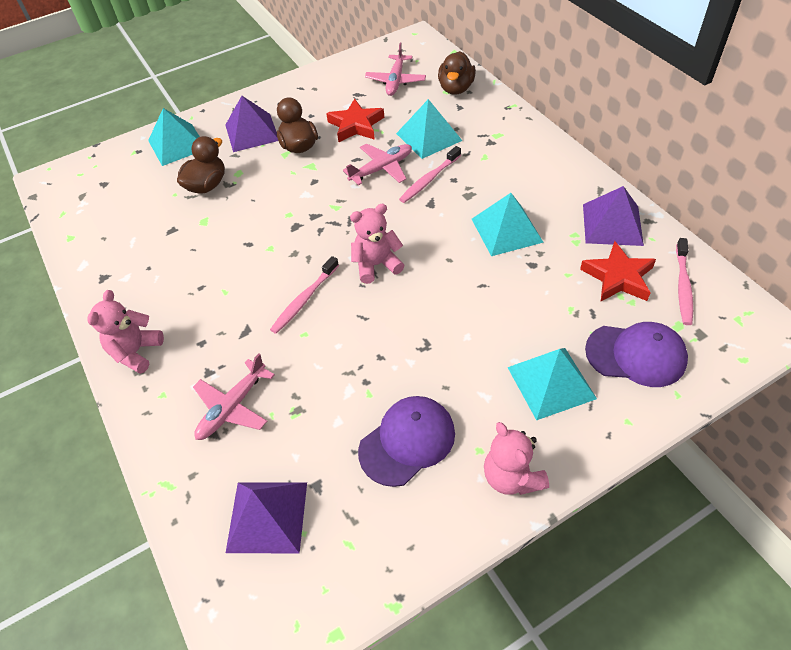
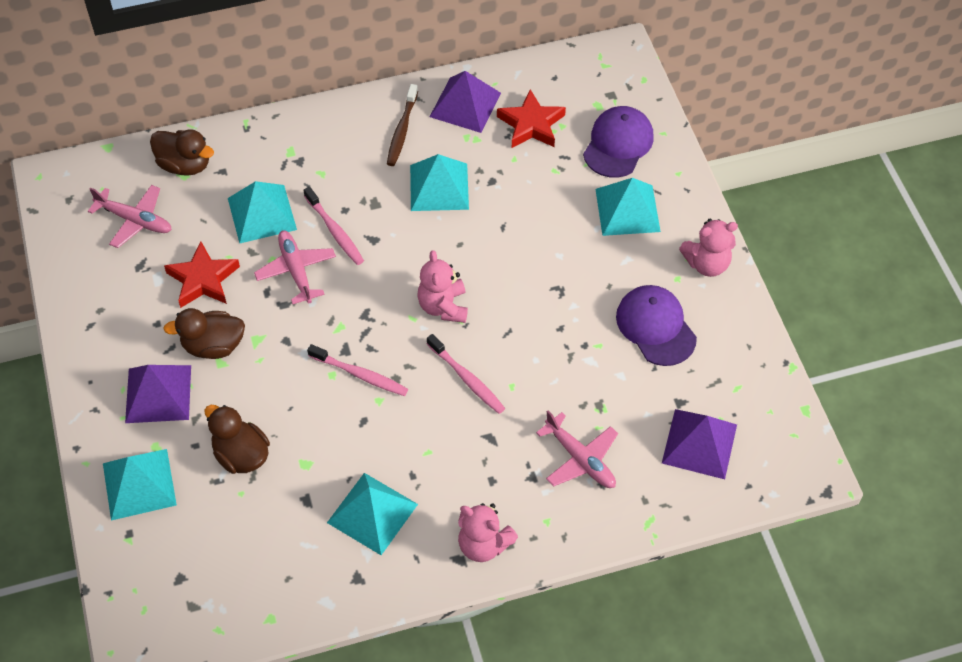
camera: 80 degrees left, 5 degrees up
(162, 271) = (372, 513): none -> turquoise pyramid
(556, 191) = (402, 130): none -> brown toothbrush
(683, 286) = (558, 85): pink toothbrush -> pink toothbrush (360, 375)

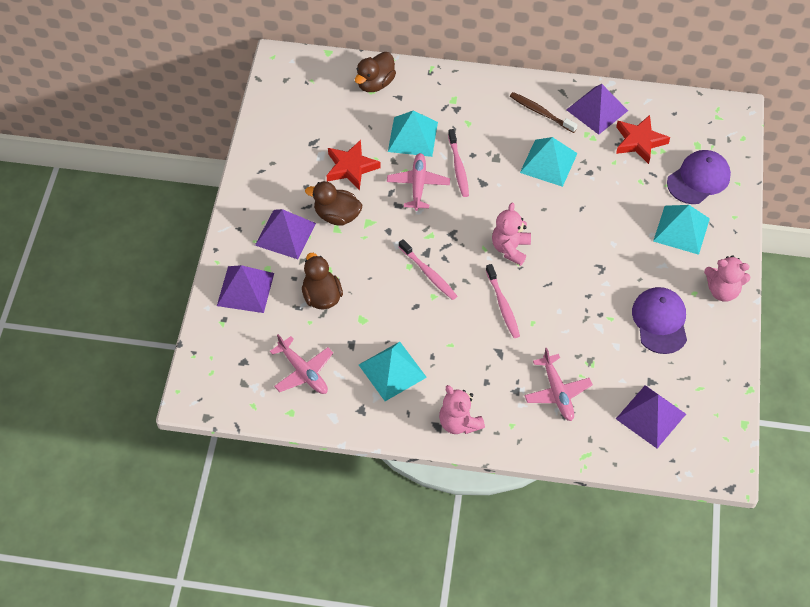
camera: 25 degrees right, 0 degrees up
(134, 220) = (323, 110): pink plane -> pink plane (303, 371)
(139, 484) = (245, 289): turquoise pyramid -> purple pyramid
(185, 165) = (375, 83): brown duck -> brown duck turned 75 degrees clockwise
(402, 130) = (541, 112): brown toothbrush -> brown toothbrush turned 90 degrees clockwise

